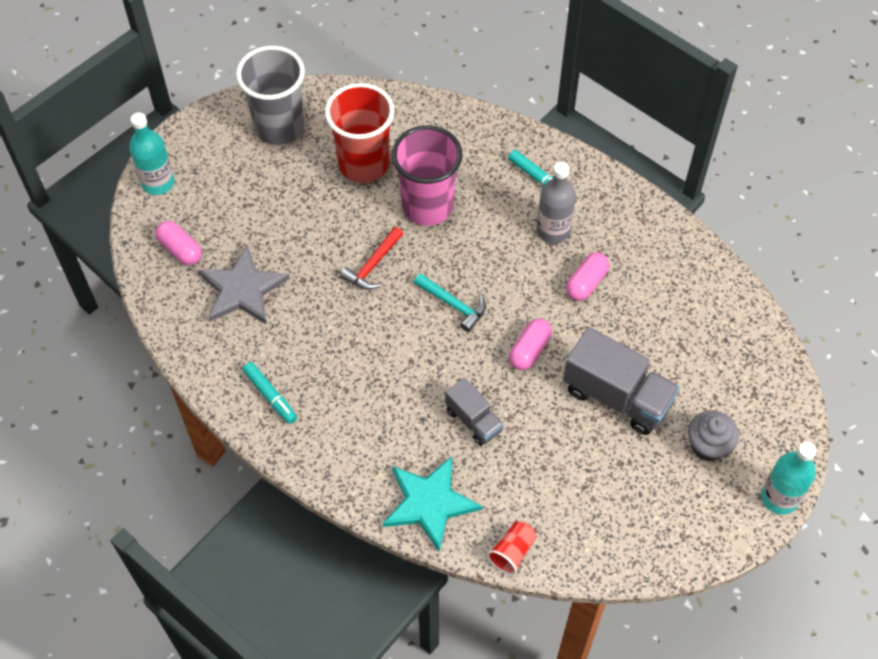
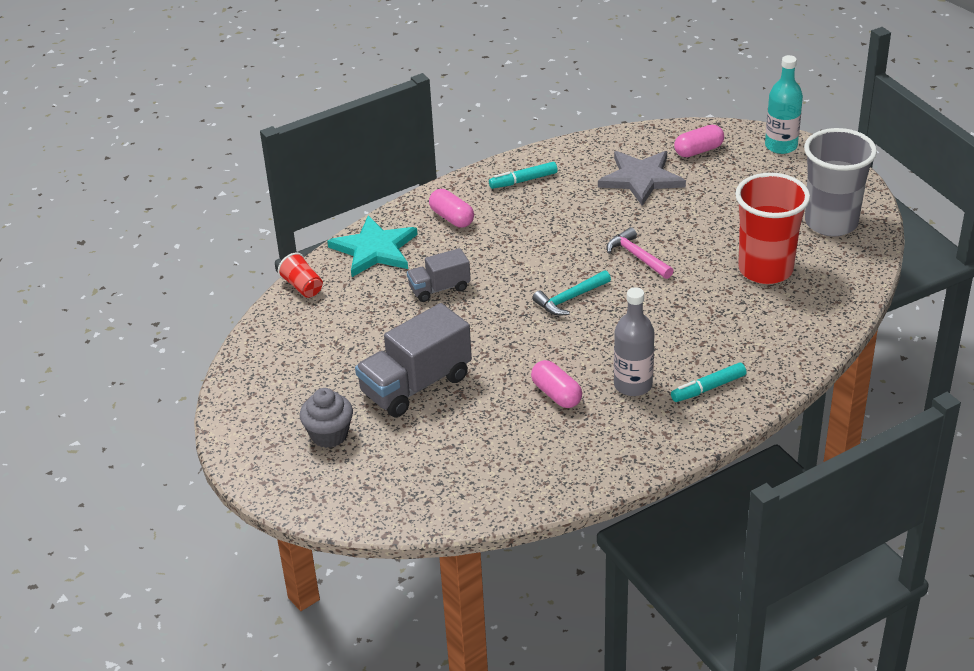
camera: 110 degrees right, 20 degrees down
(373, 265) = (637, 257): red hammer -> pink hammer
(427, 206) = (696, 303): pink cup -> none
(529, 350) = (495, 338): pink capsule -> pink capsule (452, 218)
(779, 497) = (247, 470): turquoise bottle -> none

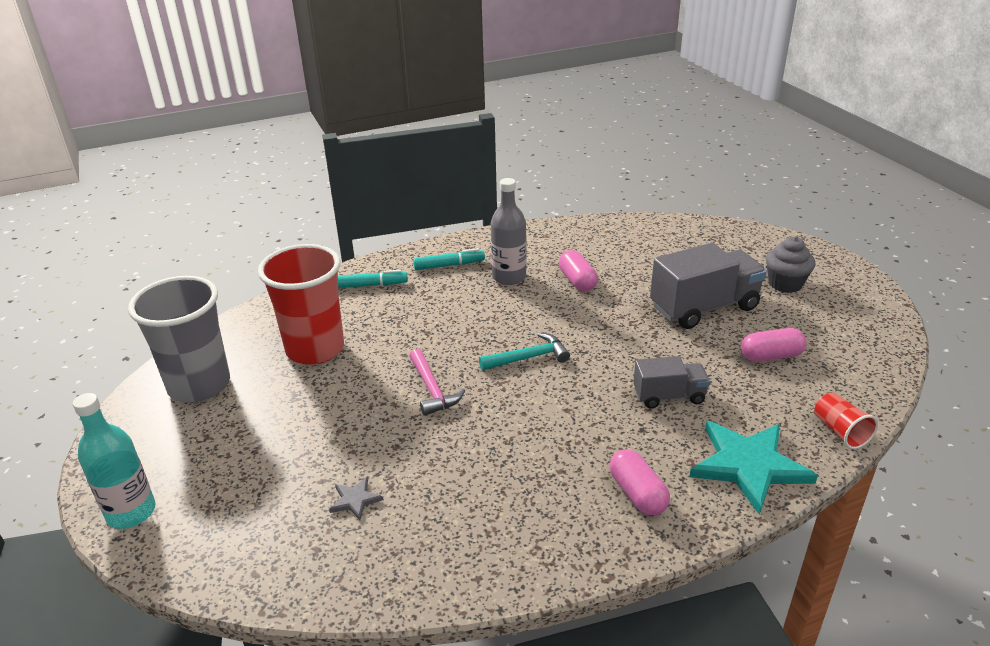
camera: 165 degrees left, 5 degrees down
(523, 181) = (517, 538): turquoise marker -> turquoise marker (371, 285)
(641, 179) = (355, 500): grey star -> grey star, size x0.43
(698, 151) = (242, 533): pink capsule -> pink capsule (771, 356)

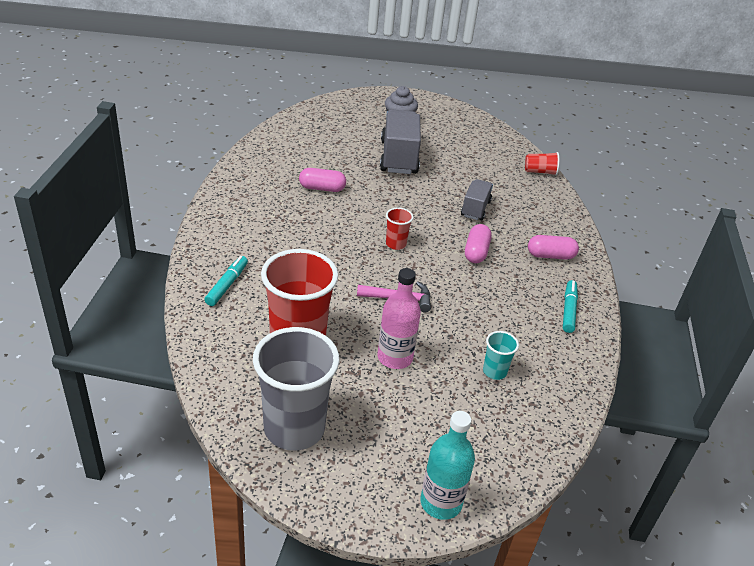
camera: 70 degrees left, 5 degrees up
(332, 416) = (395, 357): none -> pink bottle
(355, 500) = (494, 371): grey star -> turquoise cup
(449, 265) = (239, 235): turquoise marker -> turquoise marker (568, 310)
(509, 277) = (286, 214): grey bottle -> none
(528, 357) = (396, 244): turquoise hammer -> red cup
(748, 465) = (549, 211): turquoise star -> none
(771, 356) = (464, 160): pink capsule -> pink capsule (476, 252)

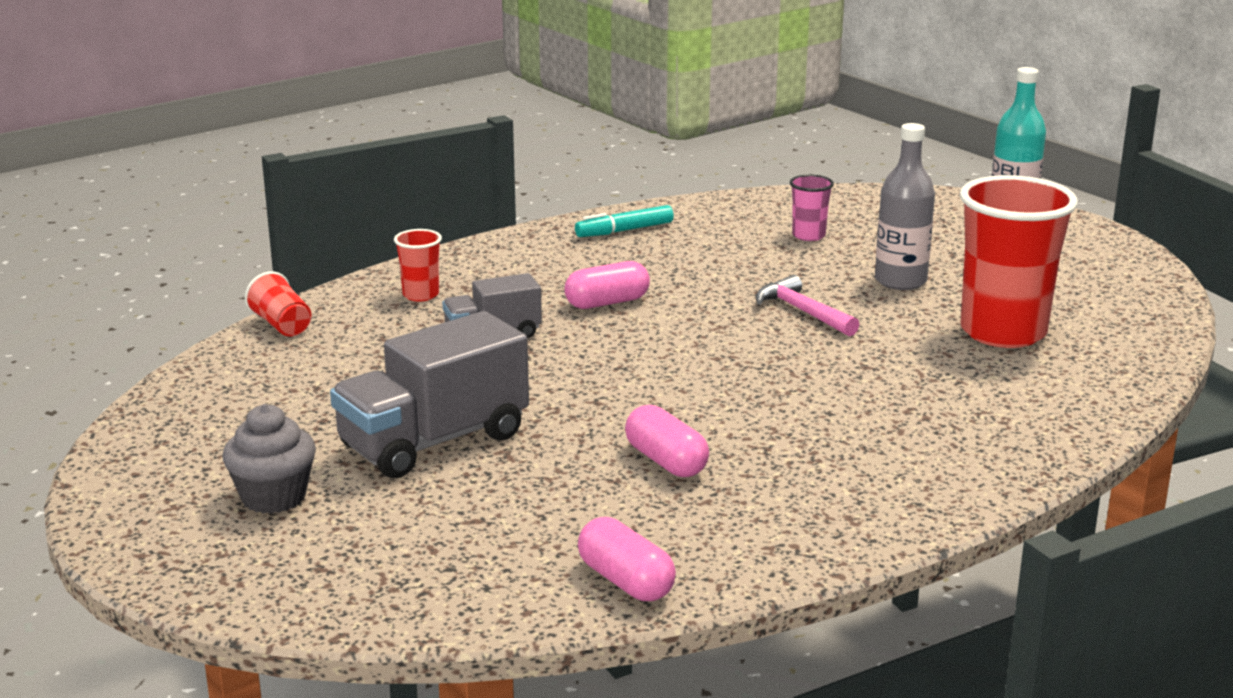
camera: 125 degrees left, 15 degrees down
(227, 285) = (1025, 416): turquoise marker -> none
(294, 428) = (1098, 288): grey cup -> none
(395, 357) = (900, 281): pink bottle -> grey bottle
(396, 244) = (696, 353): red cup -> red cup (420, 295)
(494, 371) = (808, 236): turquoise cup -> pink cup
(550, 255) = (524, 264): pink capsule -> pink capsule (625, 581)

